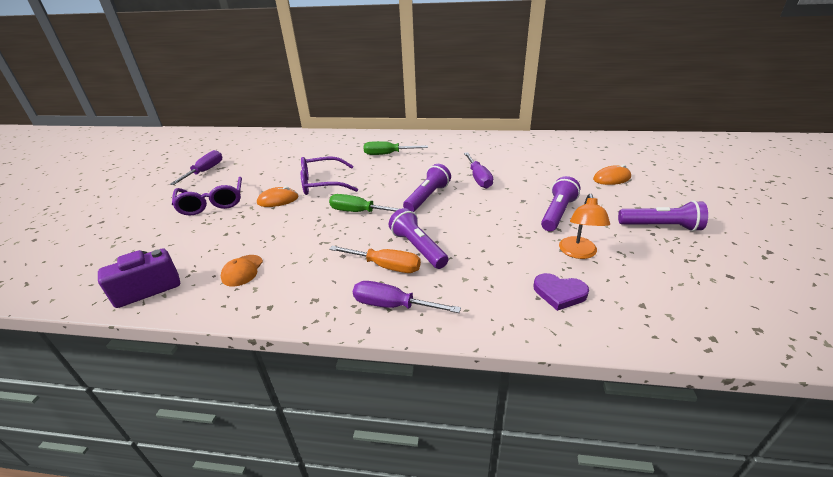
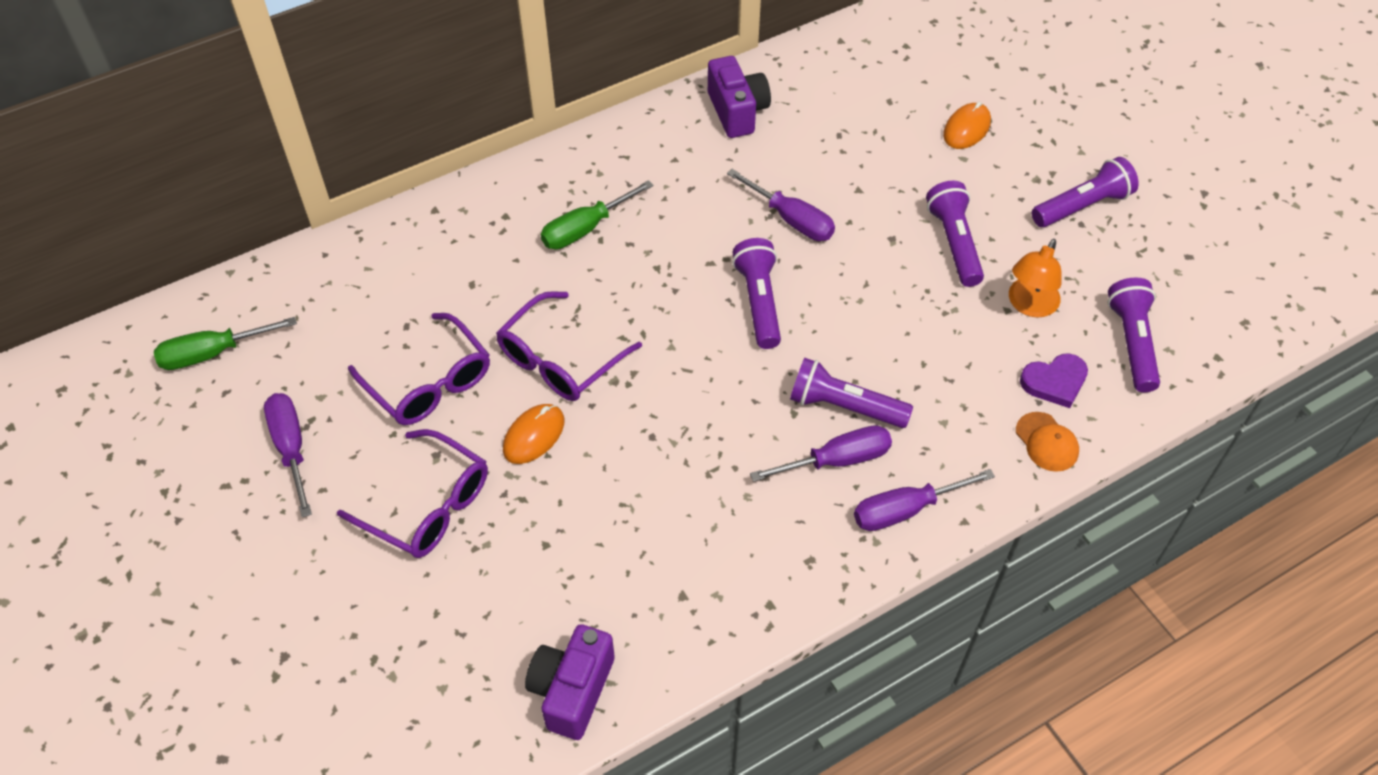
camera: 40 degrees left, 20 degrees up
(242, 270) = (663, 583): orange cap -> orange cap (1046, 442)
(271, 172) = (429, 382): none -> purple glasses
(359, 212) = (693, 387): green screwdriver -> green screwdriver (213, 353)
(385, 266) = (837, 460): orange screwdriver -> purple screwdriver
(496, 143) = (737, 111): none -> purple camera
(578, 253) = (1029, 305): orange lamp -> orange lamp turned 60 degrees clockwise
(640, 299) = (1132, 343): none -> purple flashlight

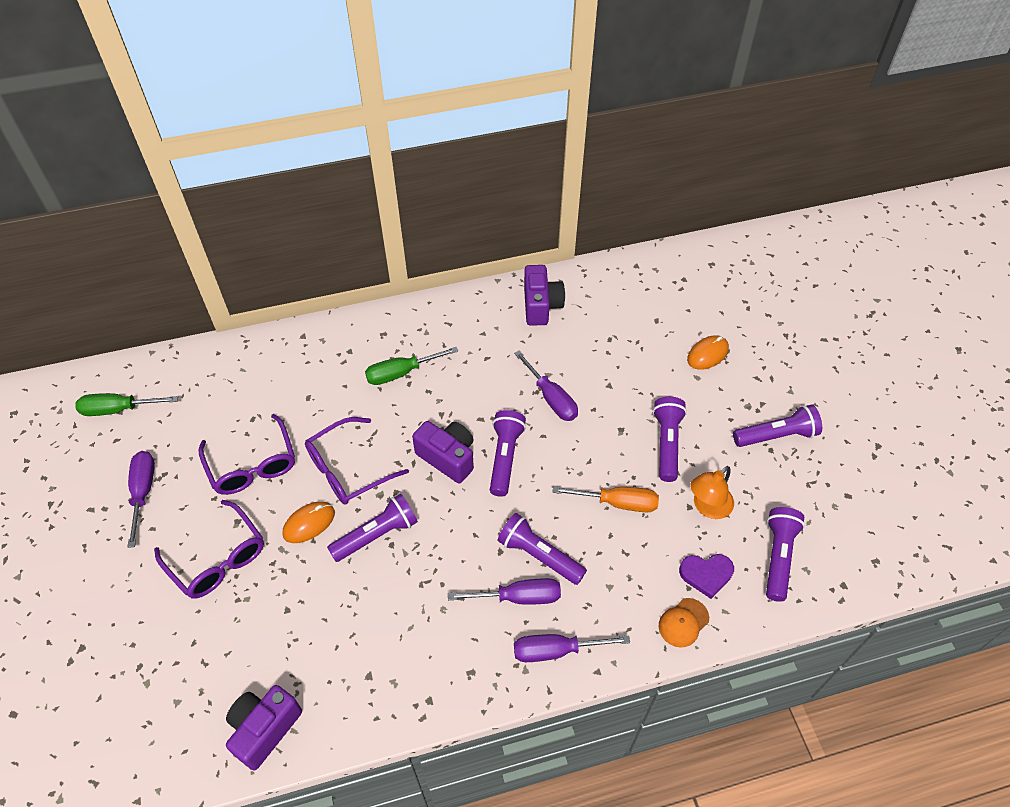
camera: 15 degrees right, 0 degrees up
(629, 429) = (377, 535): none -> purple flashlight
(685, 318) = (448, 457): none -> purple camera
(918, 324) = (617, 503): none -> orange screwdriver
(1046, 442) = (683, 622): orange cap -> orange cap turned 60 degrees clockwise

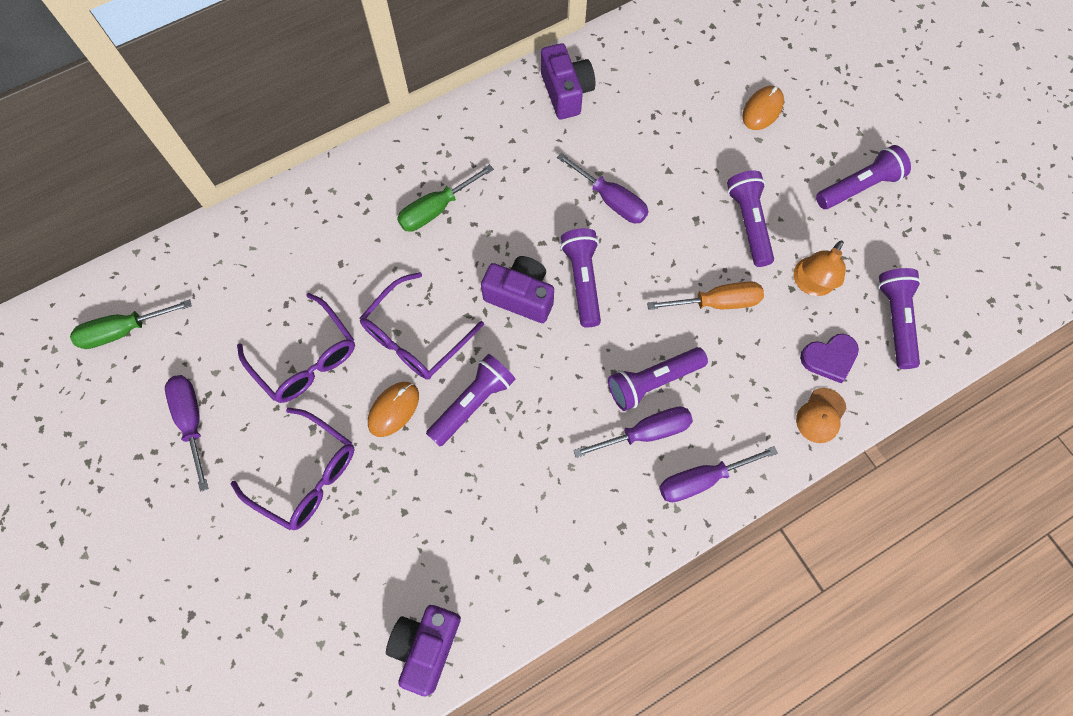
camera: 15 degrees left, 15 degrees up
(539, 555) = (652, 381): purple flashlight -> purple flashlight turned 45 degrees counterclockwise

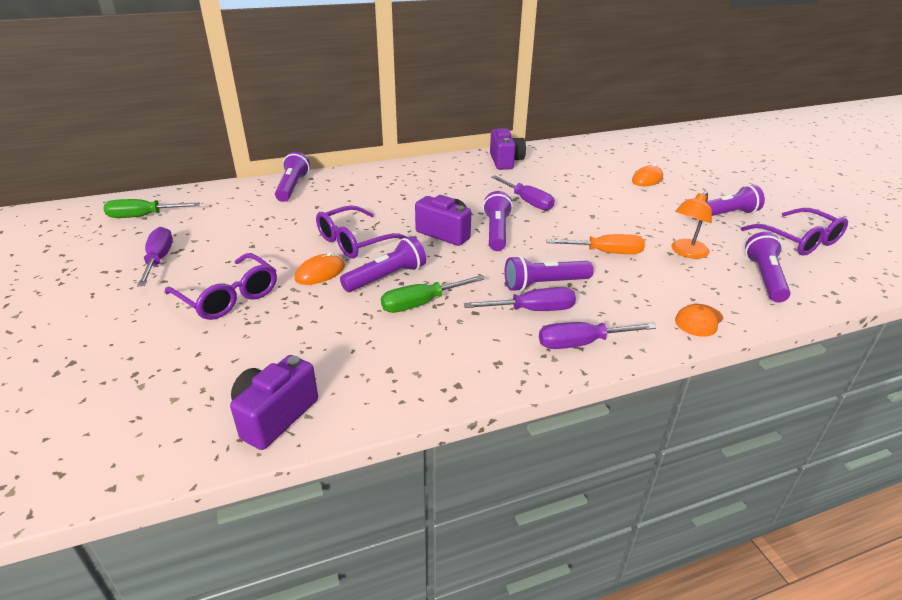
camera: 10 degrees right, 35 degrees down
(305, 358) = (265, 242): purple glasses -> purple glasses (798, 240)
(436, 209) = (397, 193): green screwdriver -> green screwdriver (421, 303)
(749, 223) = (634, 221): purple flashlight -> purple flashlight (292, 187)
(829, 358) = (705, 290): purple heart -> none

